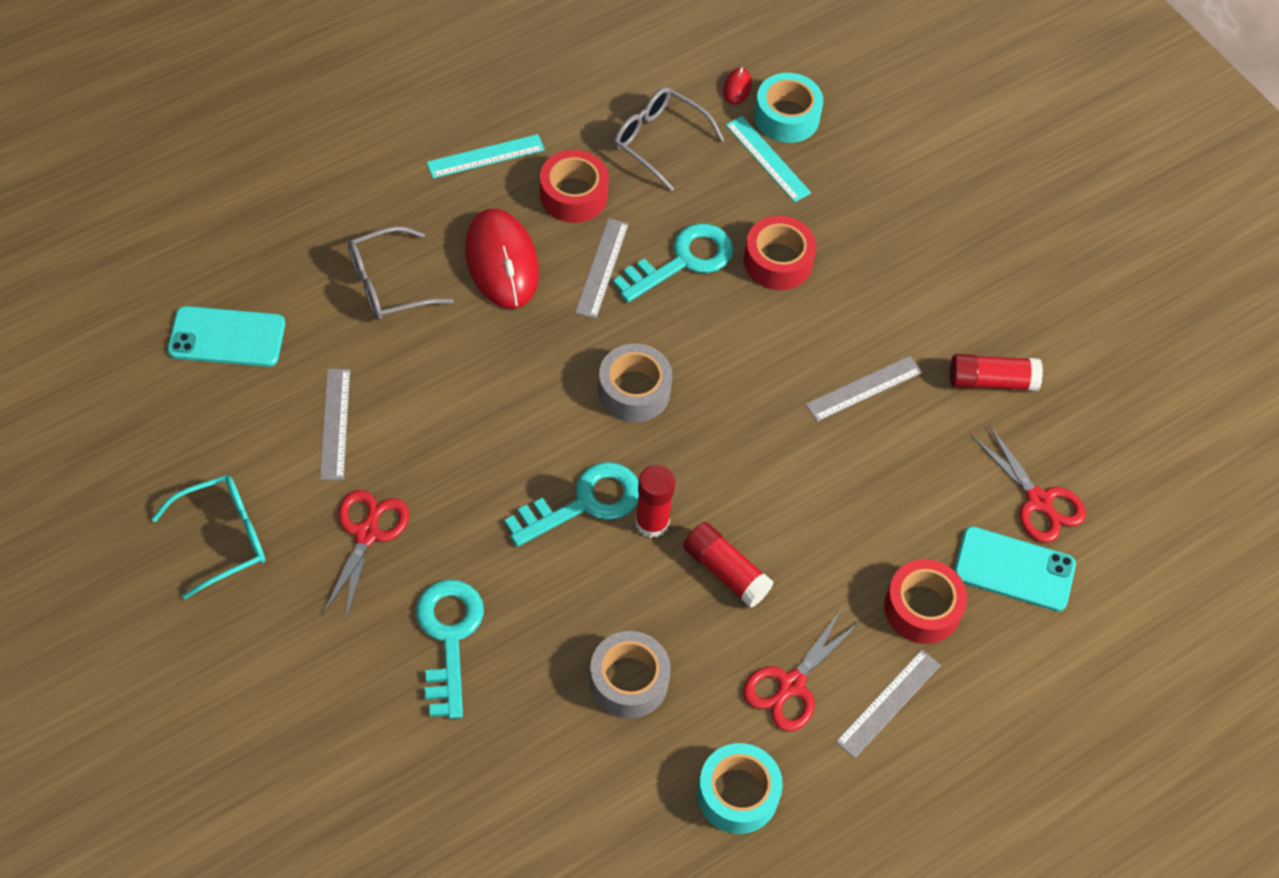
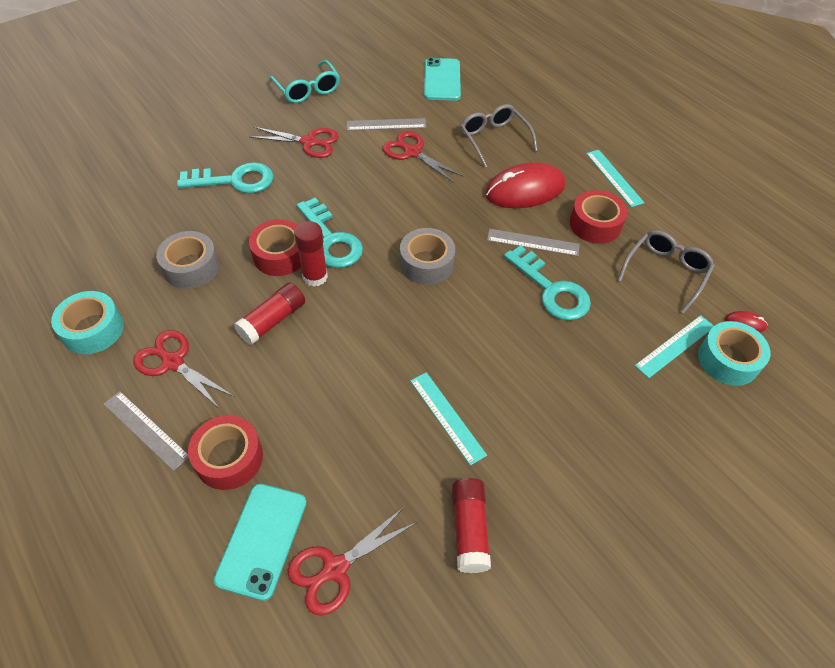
camera: 90 degrees right, 5 degrees down
(406, 392) = (412, 152): none -> red scissors
(778, 261) = (567, 353): red tape -> red tape (280, 255)
(863, 388) = (447, 417): grey ruler -> turquoise ruler

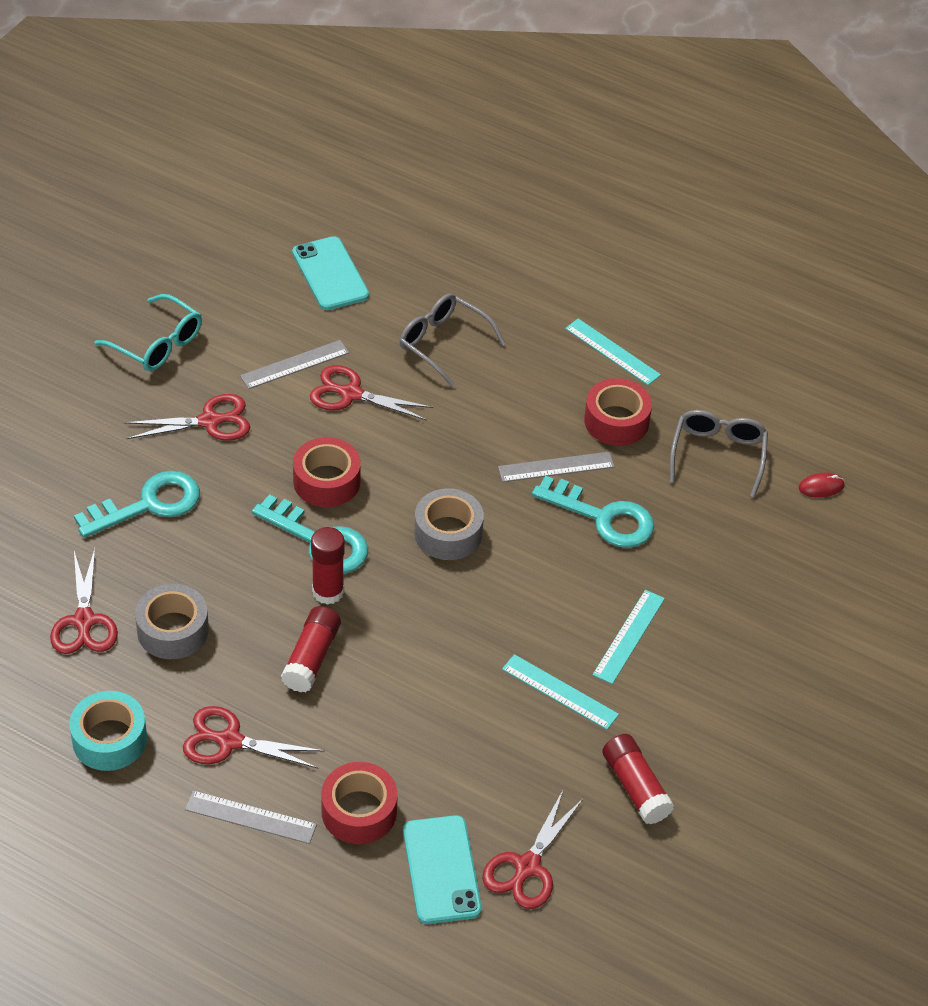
camera: 25 degrees left, 5 degrees down
(138, 241) = (84, 621): none -> red scissors
(280, 255) = (270, 580): red tape -> red tape (326, 481)
(525, 190) = (515, 402): red mouse -> none
(675, 346) = (759, 536): turquoise ruler -> turquoise ruler (629, 636)
(728, 360) = (817, 533): turquoise tape -> none

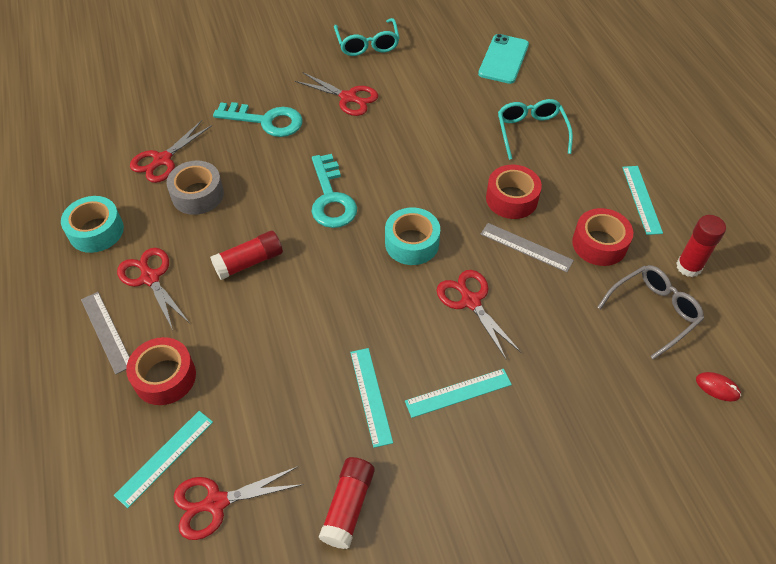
camera: 45 degrees right, 5 degrees up
(294, 364) = (429, 95): grey ruler -> none
(326, 481) = (374, 167): red tape -> red tape (511, 199)
(328, 592) = (303, 230): red glue stick -> red glue stick (688, 267)
(350, 394) = (443, 128): red scissors -> red scissors (470, 301)
(441, 870) = (164, 457): turquoise phone -> turquoise ruler
(444, 344) = (531, 132): grey glasses -> turquoise glasses
(448, 533) = (412, 243): grey tape -> turquoise tape
(603, 517) = (524, 299): turquoise key -> none

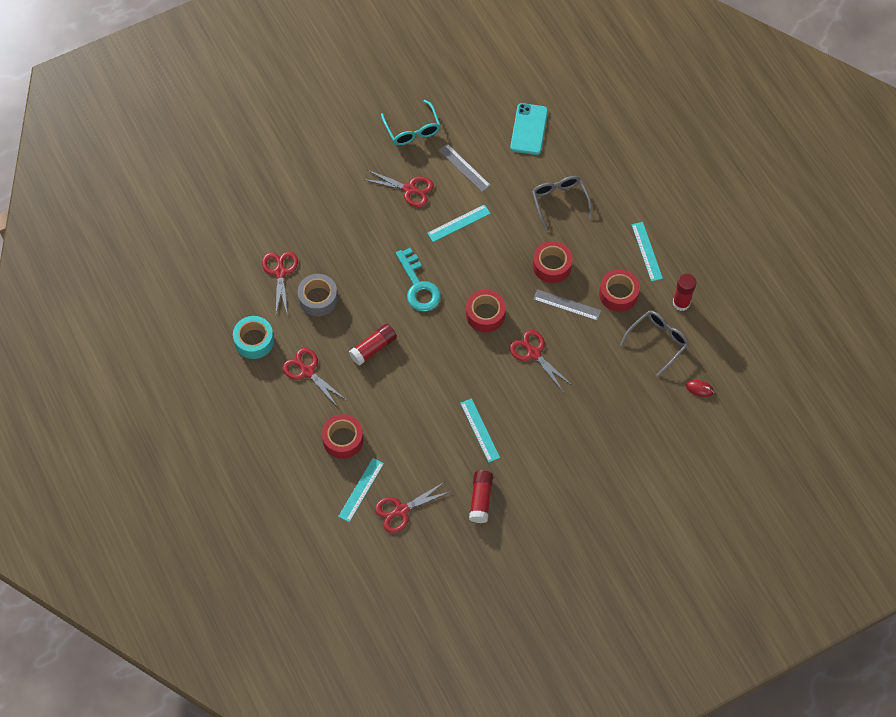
camera: 10 degrees left, 10 degrees up
(106, 332) = (292, 415): grey ruler -> grey ruler (464, 168)
(162, 160) = (280, 272): red scissors -> red scissors turned 150 degrees clockwise
(266, 121) = (349, 222): turquoise key -> none
(412, 243) = (485, 314): turquoise tape -> red tape
(458, 393) = (535, 419): turquoise ruler -> turquoise ruler (459, 223)
(531, 132) = (559, 202): turquoise glasses -> grey glasses

